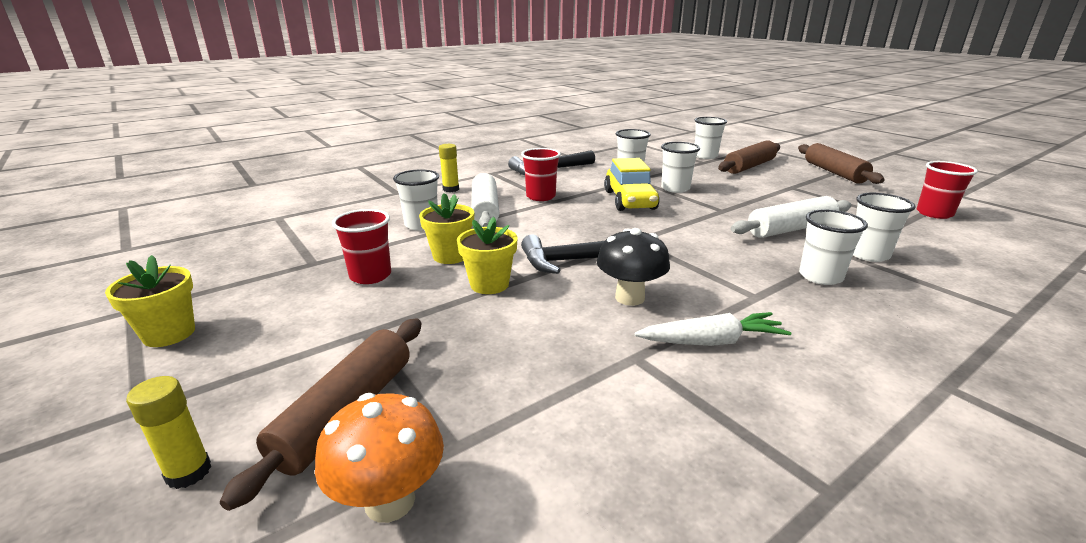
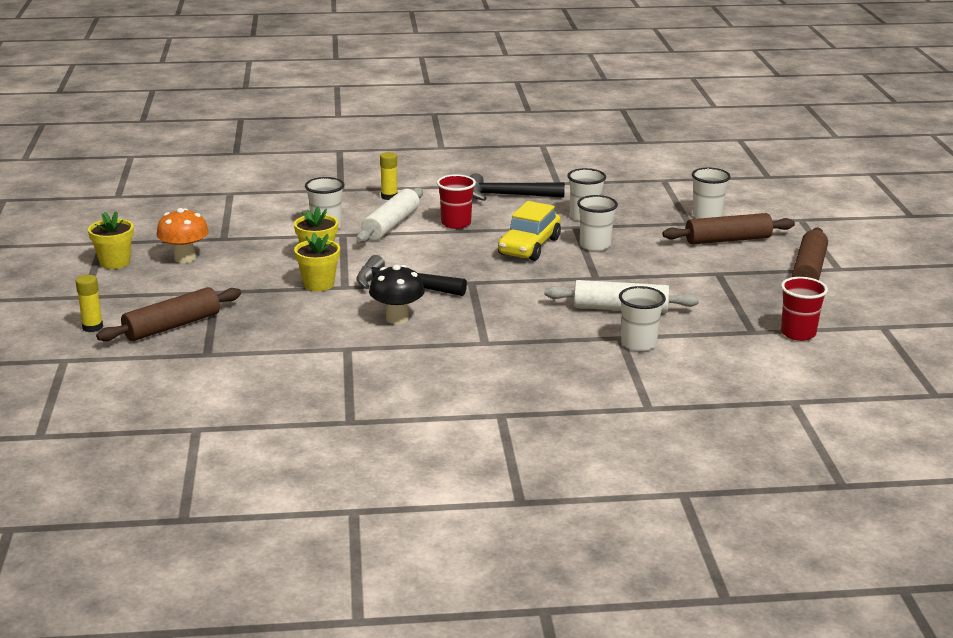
camera: 30 degrees right, 0 degrees up
(370, 276) = (251, 257): red cup -> none
(390, 501) = (162, 362): orange mushroom -> orange mushroom (185, 258)
(711, 341) = (405, 355): white carrot -> none
(820, 276) = (560, 345): white cup -> none

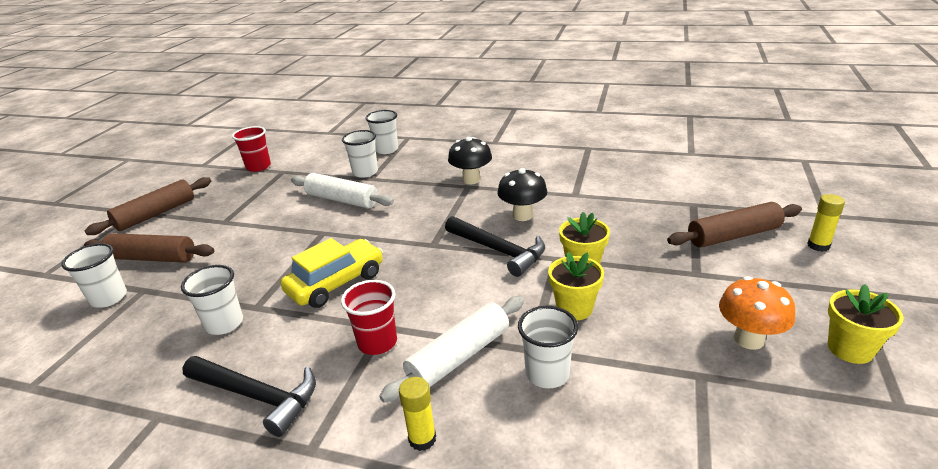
camera: 155 degrees left, 5 degrees up
(487, 351) = (471, 180): none -> black mushroom
(595, 245) = (274, 273): white cup -> white cup (386, 149)

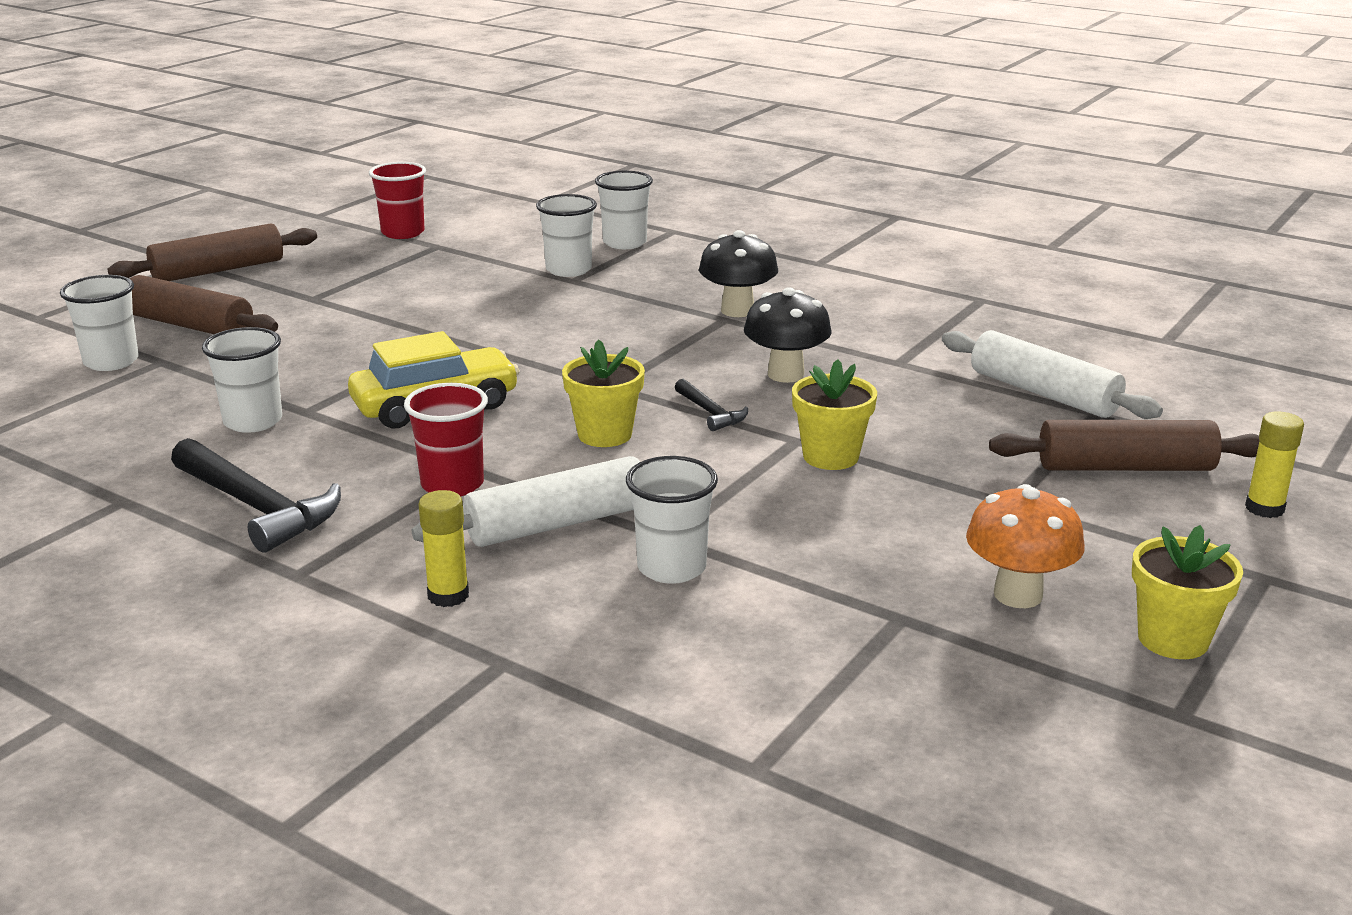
camera: 15 degrees right, 5 degrees down
(342, 200) = (507, 302): white rolling pin -> white rolling pin (1043, 393)
(499, 250) = (710, 413): black hammer -> black hammer, size x0.51
(574, 308) = (773, 505): yellow flower pot -> yellow flower pot (604, 434)

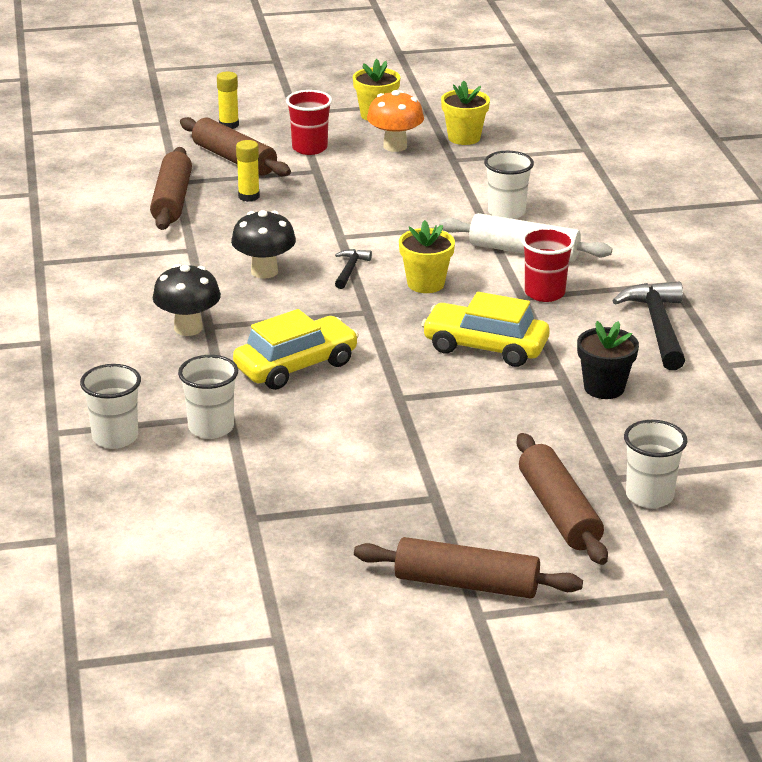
camera: 135 degrees left, 5 degrees up
(253, 421) = (604, 388): white cup -> black flower pot
(403, 233) = (249, 556): red cup -> red cup (309, 148)
(448, 595) = (616, 244): yellow glue stick -> yellow glue stick (249, 196)
(587, 324) = (296, 366): none -> yellow car
(830, 457) = (343, 221): yellow flower pot -> yellow flower pot (464, 138)
(1043, 393) = (172, 200): white rolling pin -> brown rolling pin

